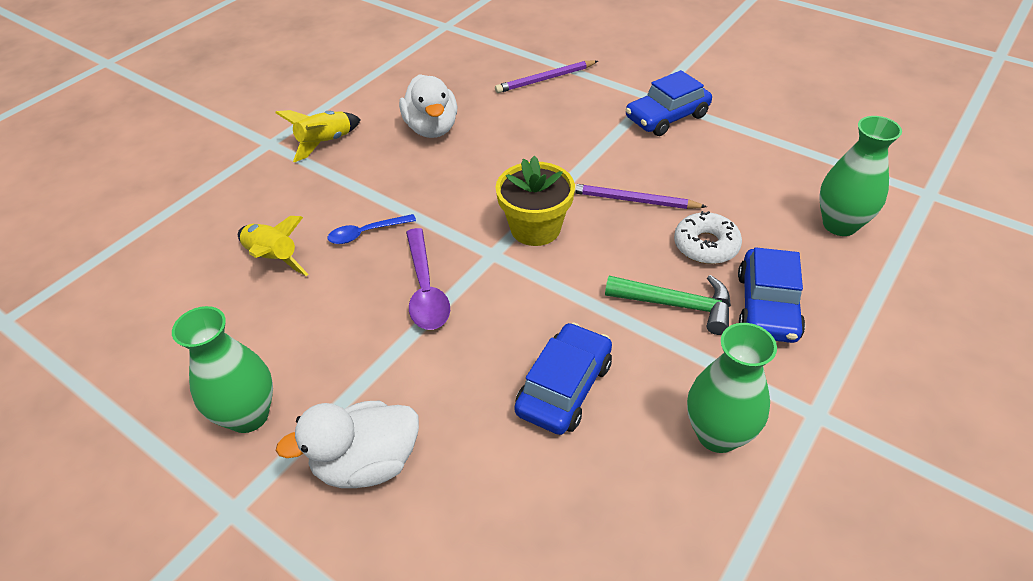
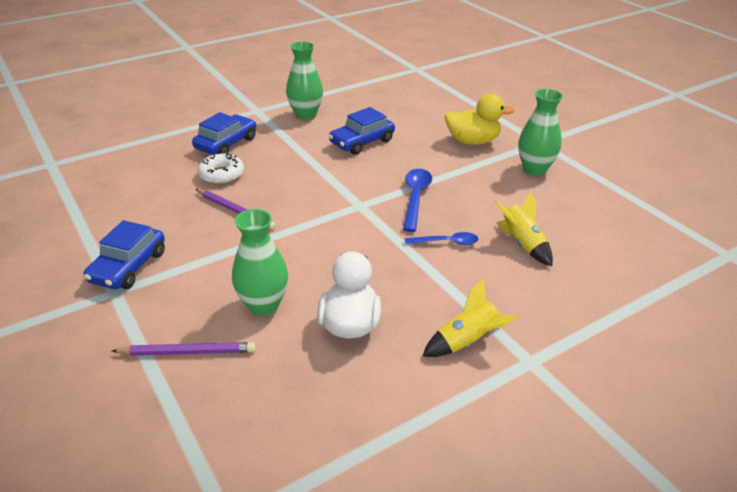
camera: 160 degrees left, 10 degrees down
(367, 463) = (472, 141): white duck -> yellow duck
(425, 289) = (415, 198): purple spoon -> blue spoon
(535, 228) = (319, 212): yellow flower pot -> none
(667, 117) = (128, 267): blue car -> blue car turned 120 degrees clockwise
(677, 305) = (272, 155): green hammer -> none
(839, 224) = (130, 164): green vase -> green vase (263, 305)

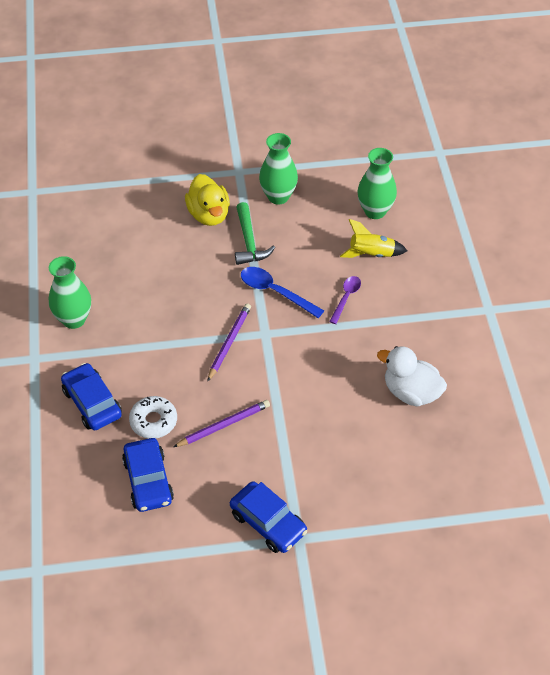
camera: 65 degrees left, 15 degrees up
(187, 352) = (395, 500): purple pencil -> purple pencil (229, 343)
(263, 305) = (365, 439): green vase -> green vase (375, 211)
(362, 142) = (159, 293): blue car -> blue car (148, 481)
(447, 242) = (346, 298): blue spoon -> purple spoon
(462, 169) = (249, 242): none -> green hammer
(467, 342) = (457, 333): yellow rocket -> none
(472, 141) = (209, 215): yellow duck -> yellow duck turned 135 degrees clockwise

